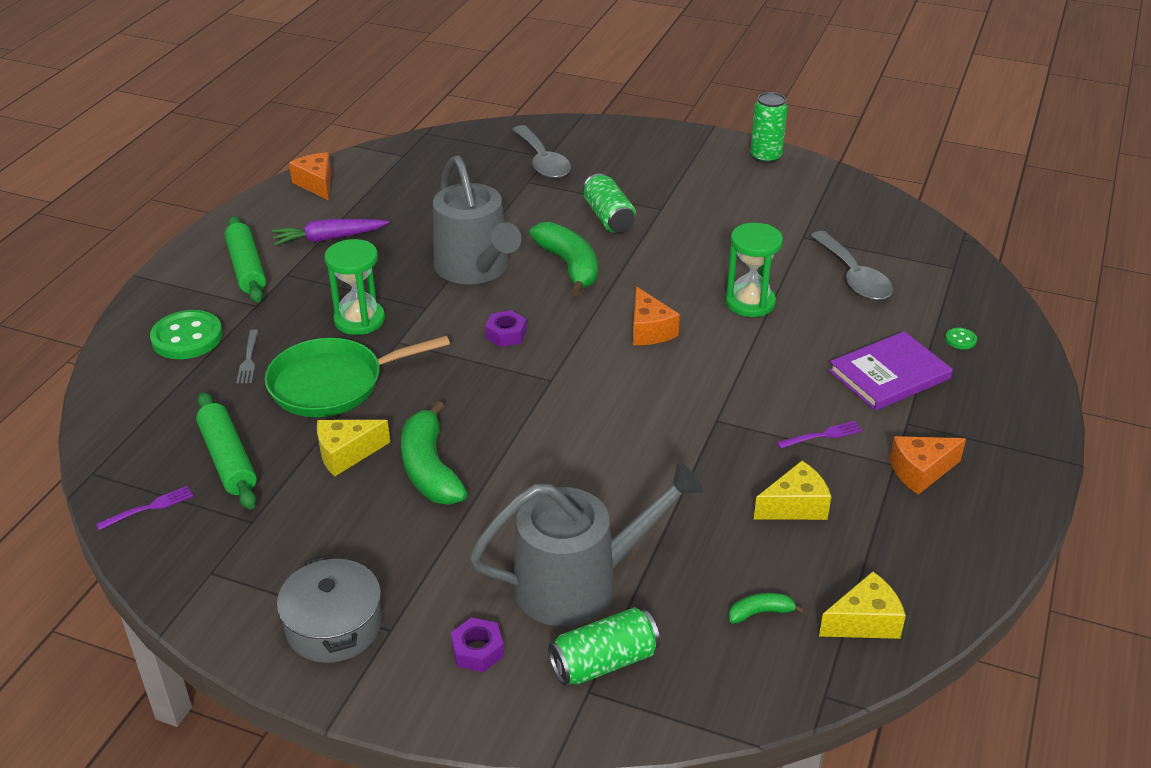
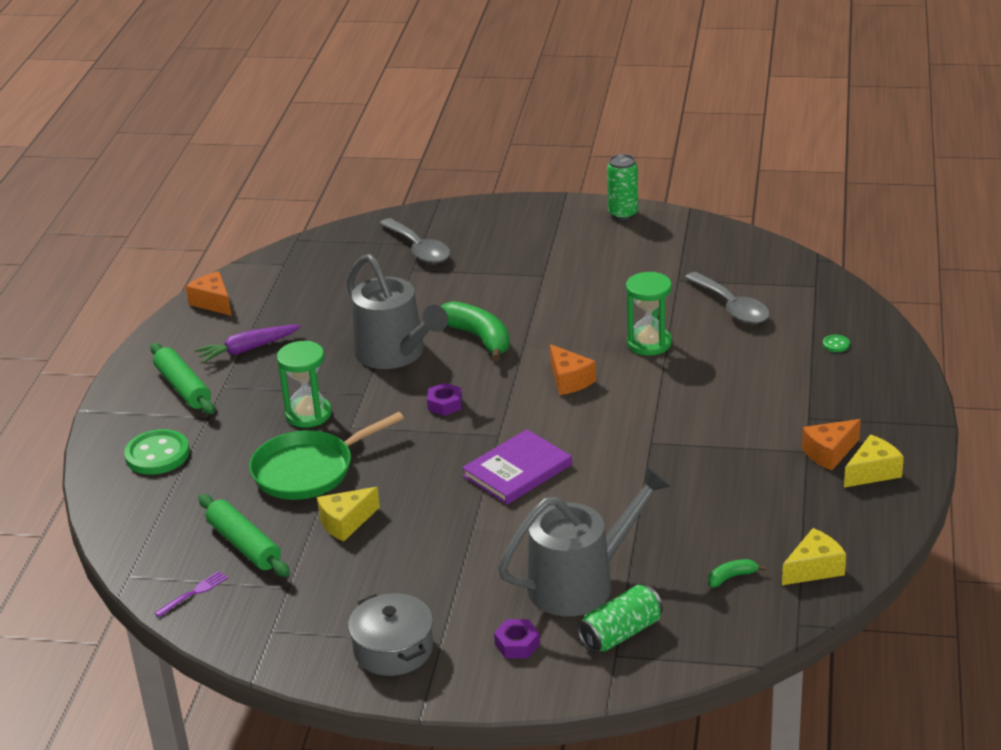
camera: 10 degrees left, 5 degrees down
(248, 359) = (223, 463): grey fork -> none
(429, 469) = (422, 522): green banana -> none
(608, 217) = (498, 290): green can -> none
(795, 506) = (736, 496): yellow cheese -> yellow cheese (872, 472)
(822, 435) = (742, 439): purple fork -> none
(889, 375) = (784, 382): purple book -> purple book (517, 470)

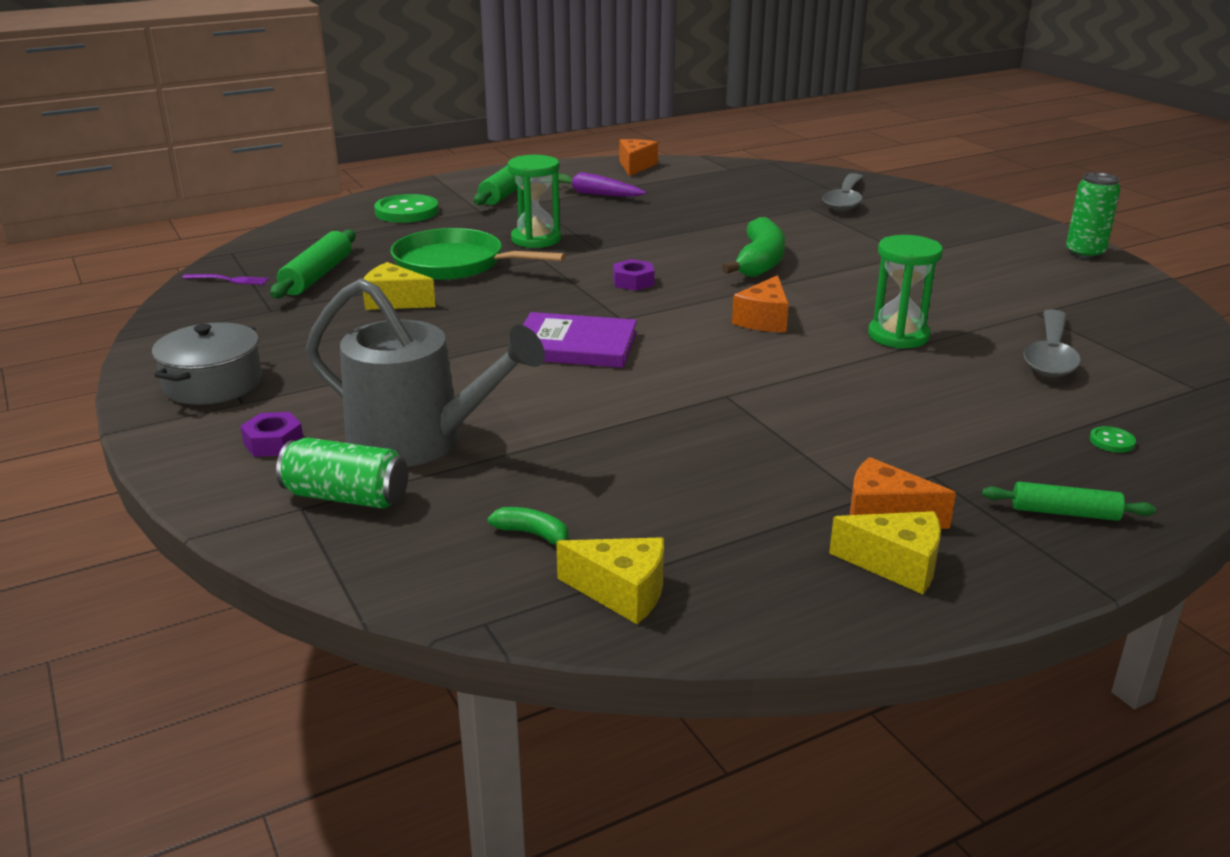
camera: 50 degrees right, 5 degrees down
(395, 353) = (676, 240): grey watering can -> none
(880, 398) = (1065, 513): none -> green rolling pin

